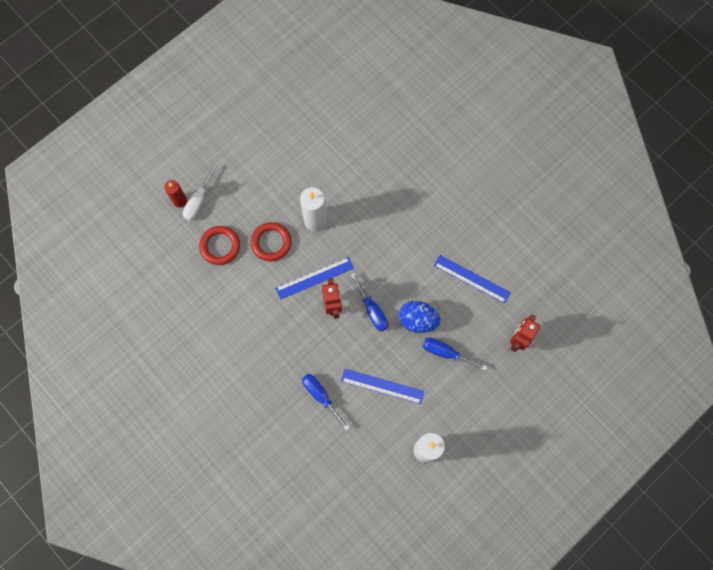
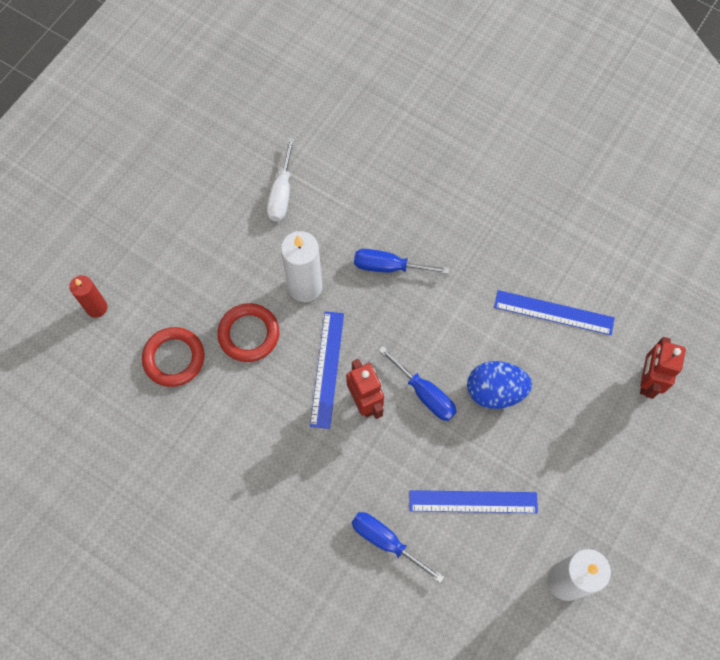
camera: 15 degrees left, 5 degrees down
(198, 201) = (125, 301): white screwdriver -> white screwdriver (281, 193)
(314, 278) = (327, 369): blue ruler -> blue ruler turned 45 degrees counterclockwise
(445, 353) = (550, 428): blue screwdriver -> blue screwdriver (388, 267)

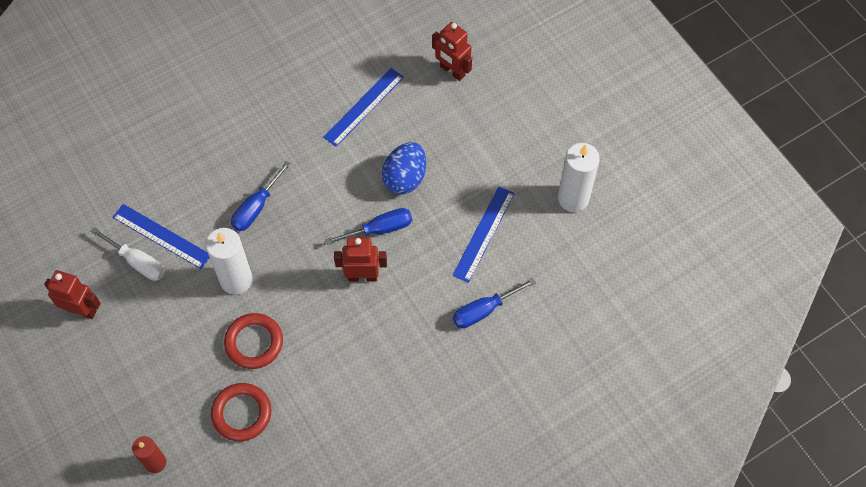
camera: 65 degrees left, 5 degrees down
(214, 172) = (82, 310): none -> red robot
(327, 369) = (319, 293): blue ruler -> blue ruler (161, 236)

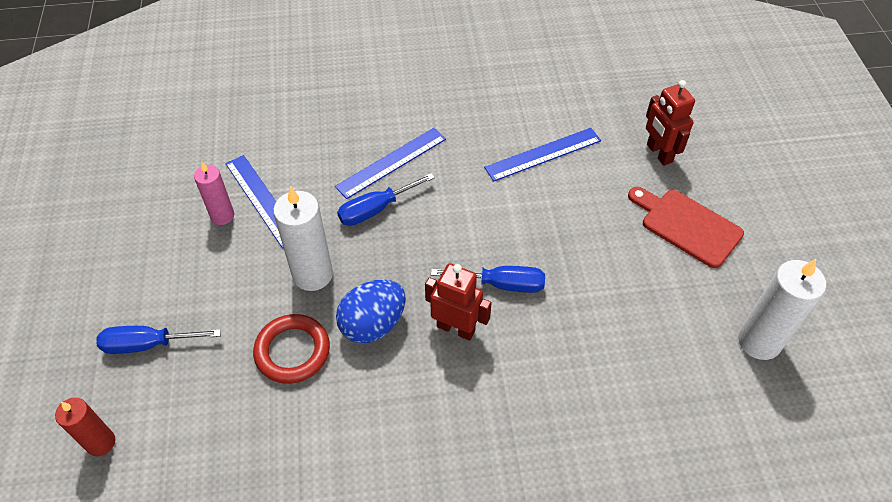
camera: 25 degrees right, 10 degrees down
(82, 310) = (137, 240): red robot -> none
(137, 262) = (222, 216): white screwdriver -> pink candle
(241, 413) = (231, 428): red ring -> none
(405, 178) = (556, 241): blue egg -> blue egg (373, 324)
(484, 234) = (626, 339): blue ruler -> blue ruler (391, 162)
(484, 310) = (589, 432): blue screwdriver -> blue screwdriver (148, 344)
(495, 127) = (687, 226): none -> red cutting board

